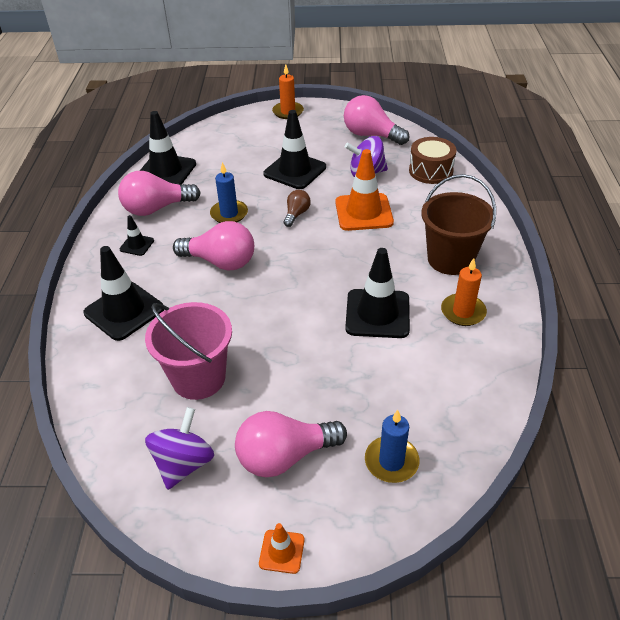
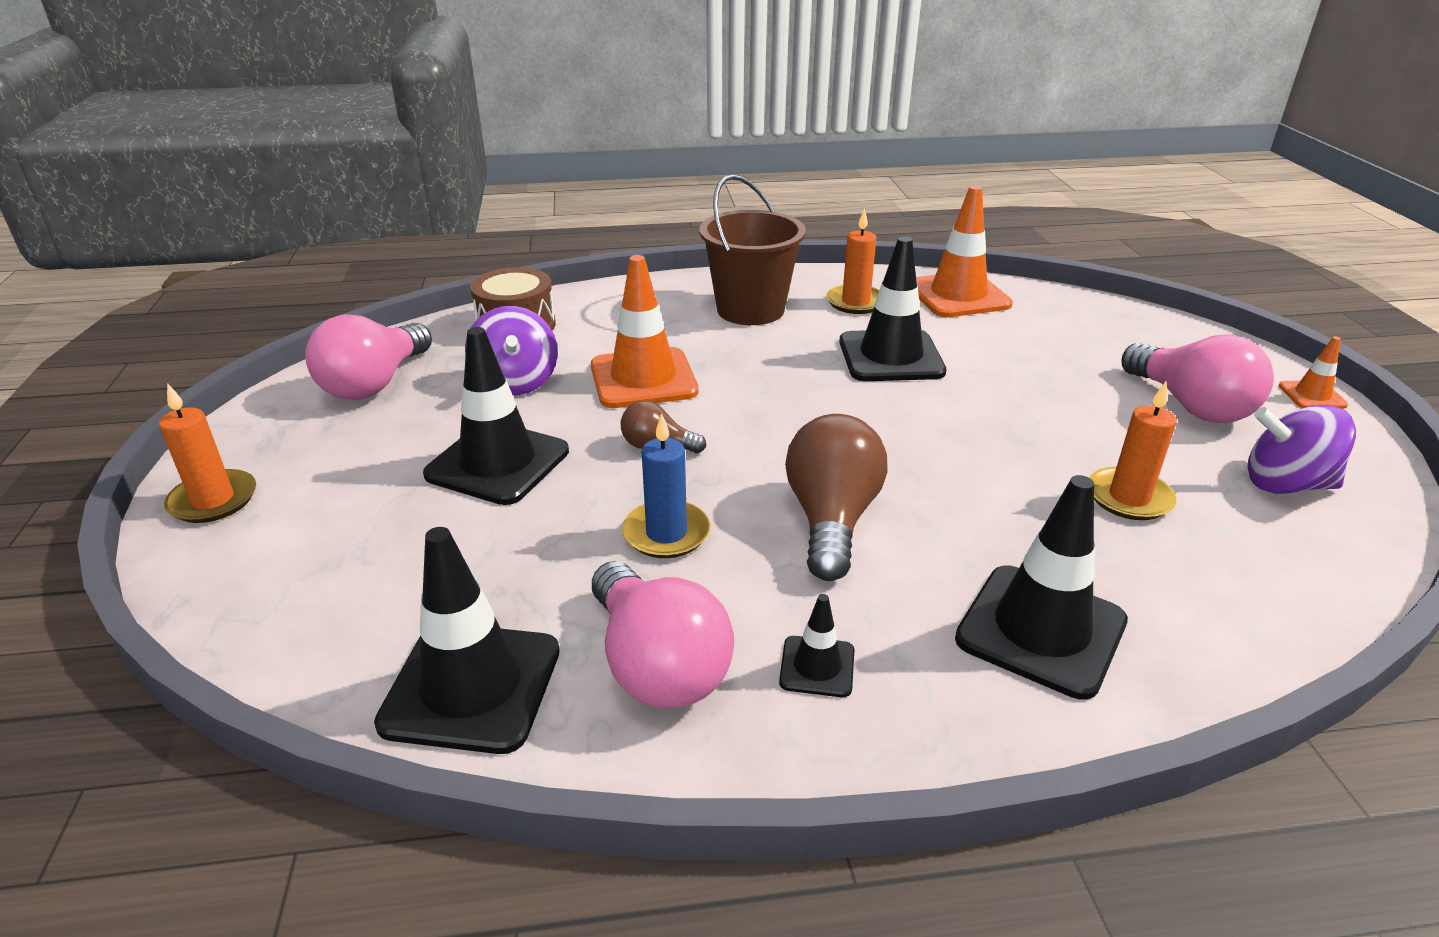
camera: 100 degrees left, 10 degrees down
(198, 378) = (1129, 498): pink bucket -> orange candle
(220, 262) = (831, 520): pink light bulb -> brown light bulb
(391, 461) = (1128, 339): blue candle -> none
(476, 374) = (958, 295): none -> orange traffic cone

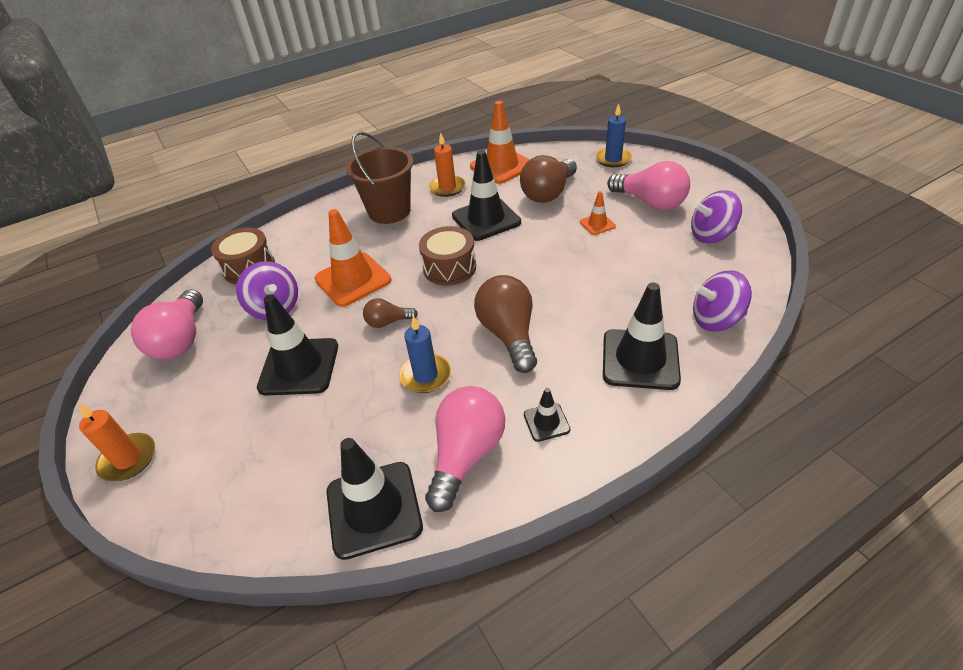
camera: 20 degrees left, 10 degrees up
(657, 665) = (466, 454): pink light bulb -> pink light bulb turned 105 degrees counterclockwise
(794, 403) = (449, 268): none -> brown drum
(1014, 348) = (548, 193): none -> brown light bulb
(1129, 498) = (646, 268): orange candle -> none
(1155, 330) = (613, 159): none -> blue candle
(1225, 617) = (716, 320): none -> purple spinning top
(1312, 395) = (702, 178): orange traffic cone -> orange traffic cone (597, 224)

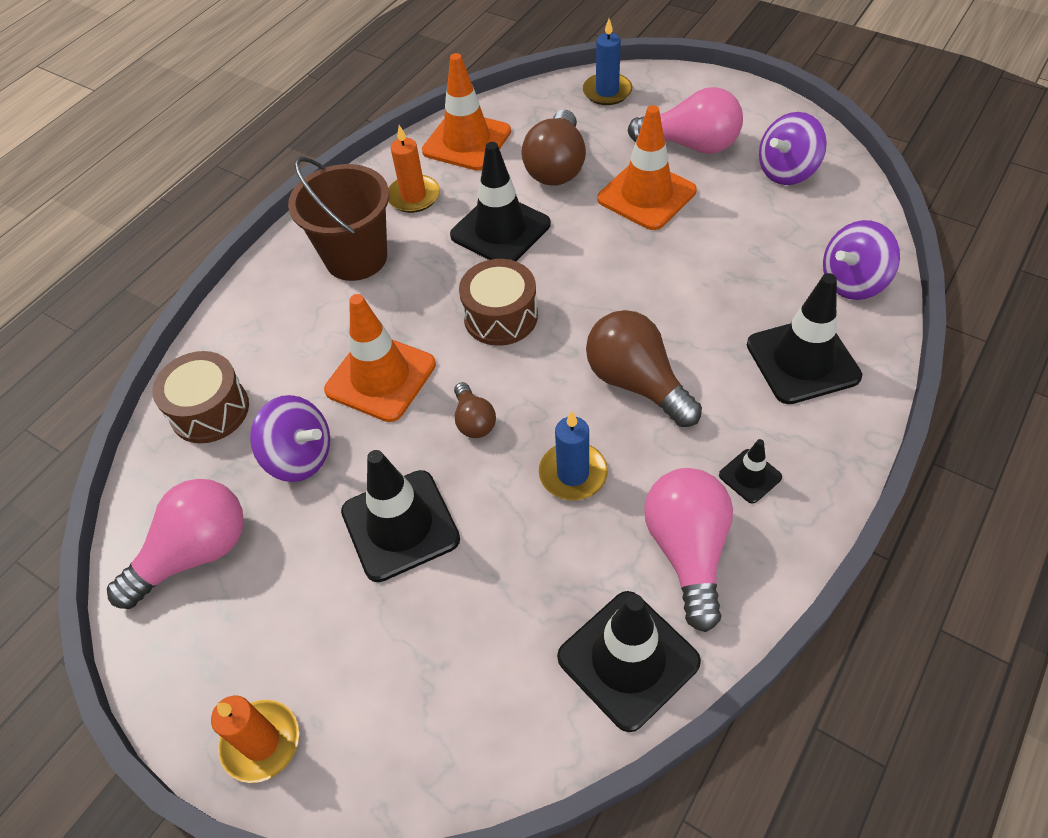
camera: 25 degrees left, 10 degrees up
(181, 340) = (195, 553): pink light bulb -> pink light bulb turned 105 degrees counterclockwise
(388, 322) = (474, 421): brown light bulb -> brown light bulb turned 75 degrees counterclockwise
(597, 224) = (646, 195): orange traffic cone -> orange traffic cone, size x2.04

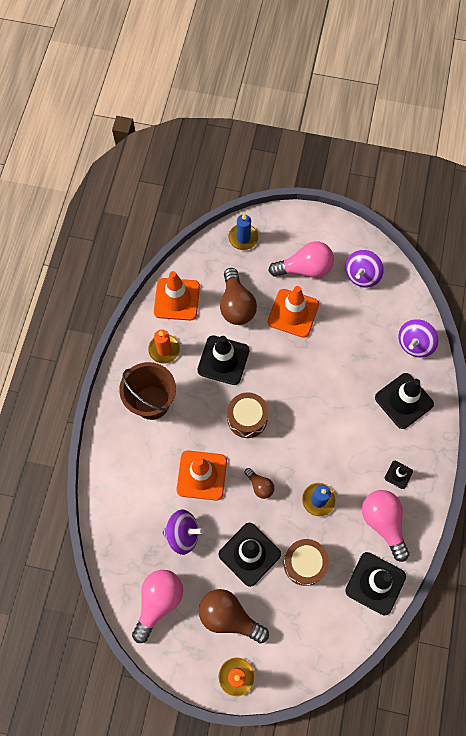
camera: 25 degrees left, 15 degrees up
(210, 410) = (122, 523): brown drum -> brown drum (304, 563)
(636, 383) = (330, 438): brown light bulb -> brown light bulb (229, 617)

